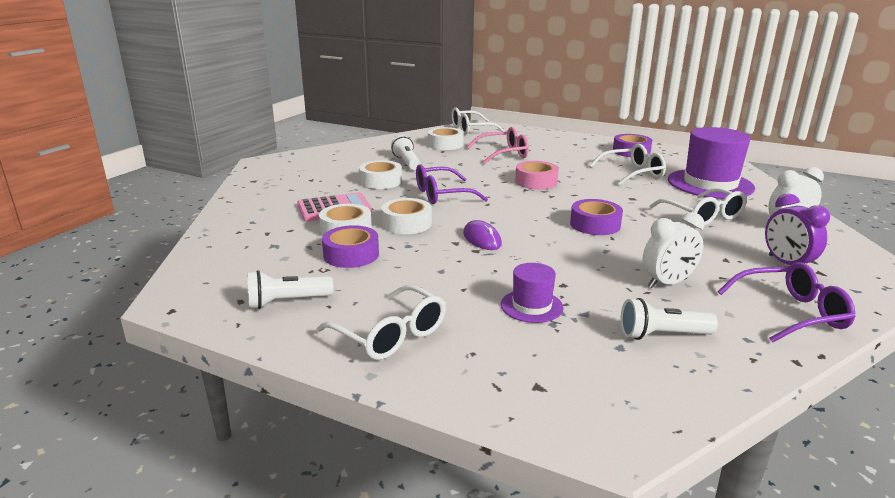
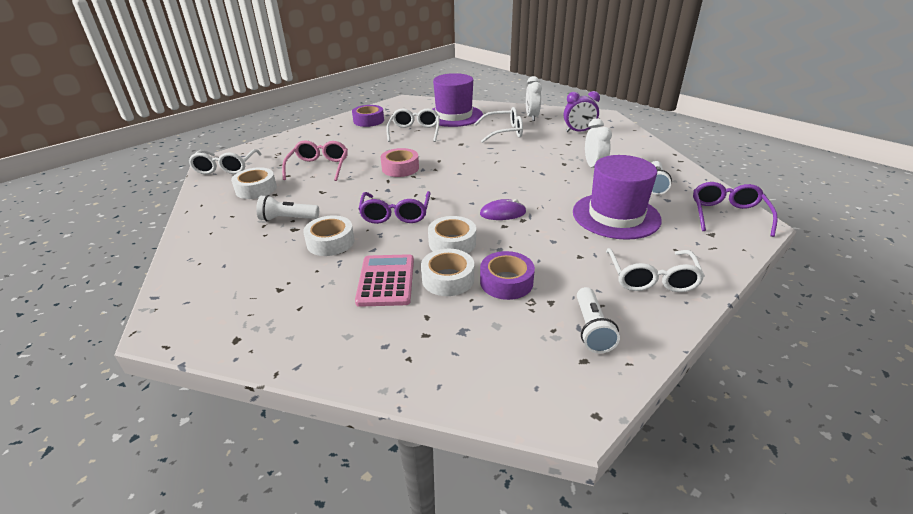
camera: 70 degrees left, 10 degrees up
(391, 335) = (651, 279): white glasses -> white glasses turned 120 degrees clockwise
(531, 306) = (616, 216): purple hat -> purple hat, size x1.99
(595, 224) = (499, 166): purple tape -> none
(791, 313) = (633, 147): purple glasses -> purple glasses (727, 215)

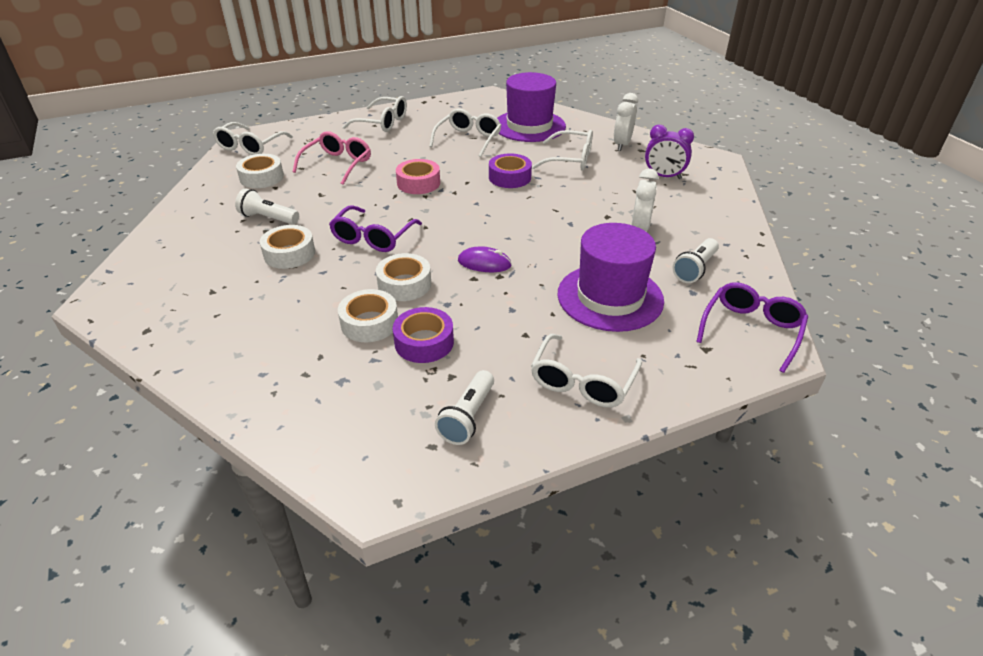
camera: 20 degrees right, 5 degrees up
(334, 132) = (383, 123): none -> white glasses
(368, 121) = (429, 115): purple tape -> purple tape (510, 177)
(386, 281) = (310, 309): pink calculator -> none

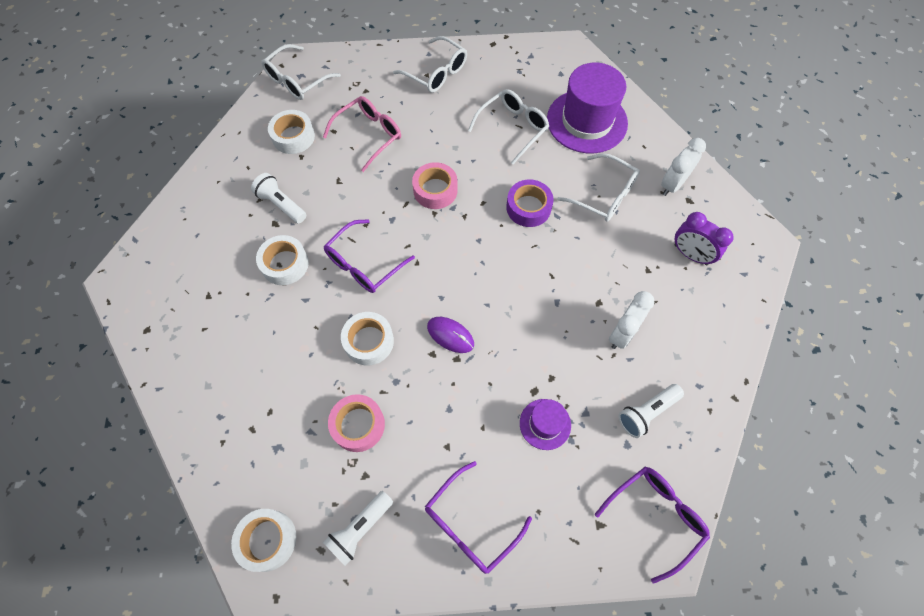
camera: 20 degrees right, 25 degrees up
(369, 323) = (322, 383): white tape -> white tape (267, 540)
(424, 342) = (358, 425): purple tape -> pink tape
(582, 382) = (470, 524): white glasses -> purple glasses
(610, 297) = (545, 424): purple hat -> purple hat, size x0.50

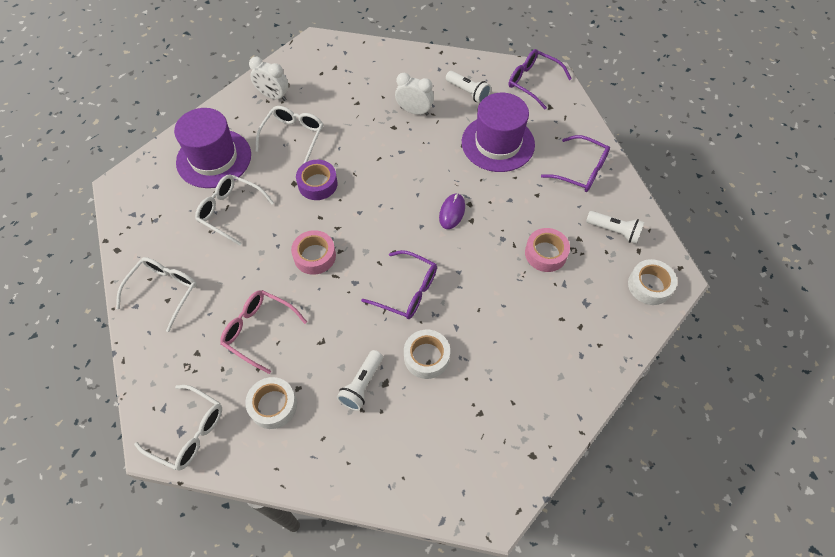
camera: 105 degrees left, 5 degrees down
(369, 341) = (477, 266): white tape -> none
(545, 424) = (498, 143): purple hat -> purple hat, size x1.99
(690, 255) = (337, 81): purple clock -> none

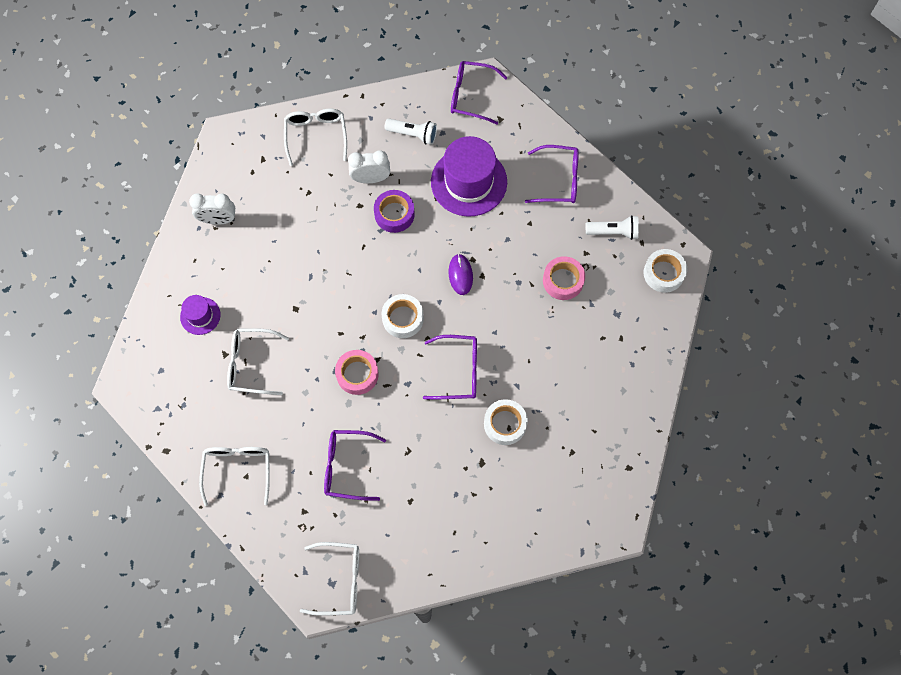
camera: 25 degrees left, 10 degrees up
(214, 158) = (200, 316): purple hat -> purple hat, size x0.50
(258, 331) = (347, 467): pink glasses -> purple glasses
(273, 405) = (397, 525): white tape -> white tape (403, 318)
(293, 136) = (265, 257): white glasses -> white glasses (316, 135)
(317, 184) = (319, 299): purple tape -> purple tape (394, 214)
(362, 385) = (463, 473): white flashlight -> none

